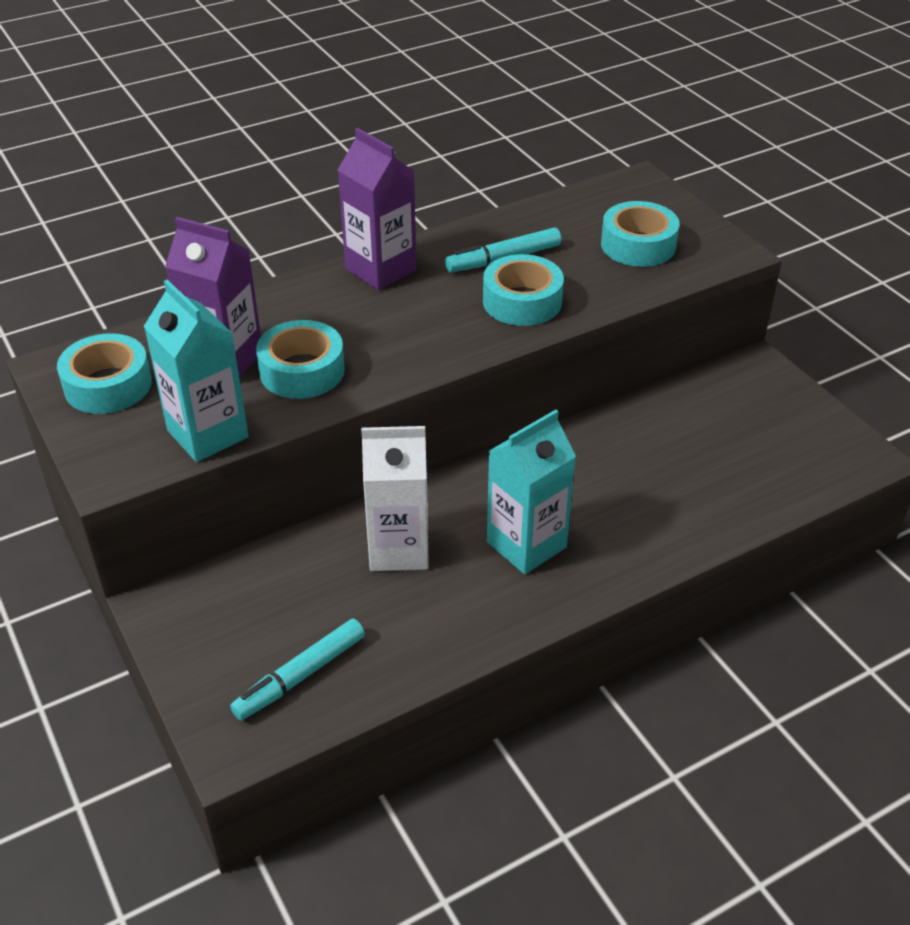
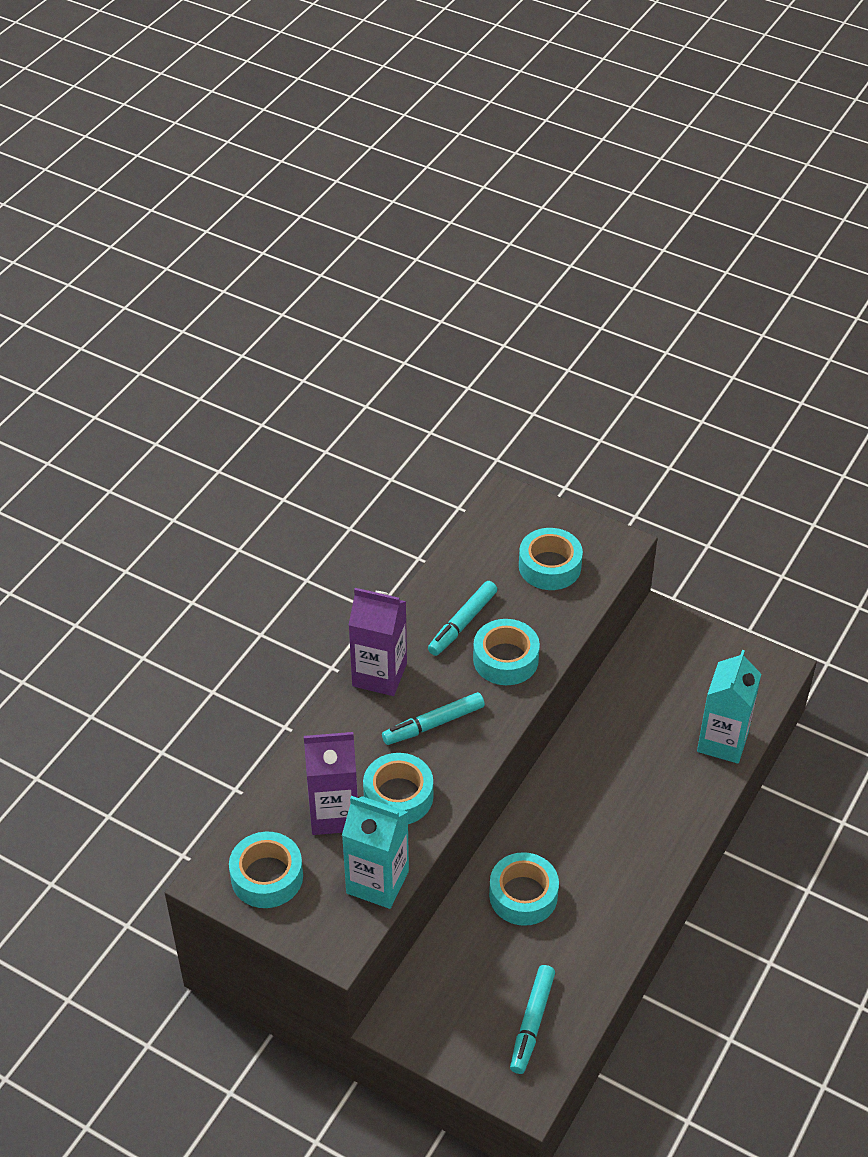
camera: 30 degrees left, 5 degrees up
(396, 326) = (433, 724): none -> turquoise marker
(399, 549) = (523, 895): white carton -> turquoise tape
(526, 544) = (605, 849): turquoise carton -> turquoise carton (722, 741)

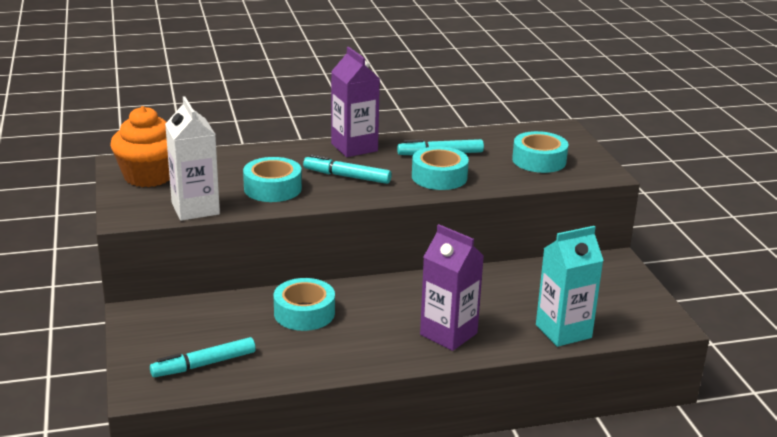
camera: 45 degrees right, 20 degrees down
(267, 876) = (148, 176): turquoise tape -> orange cupcake
(334, 814) = (227, 176): purple carton -> purple carton (448, 334)
(377, 882) = (195, 208): turquoise carton -> white carton

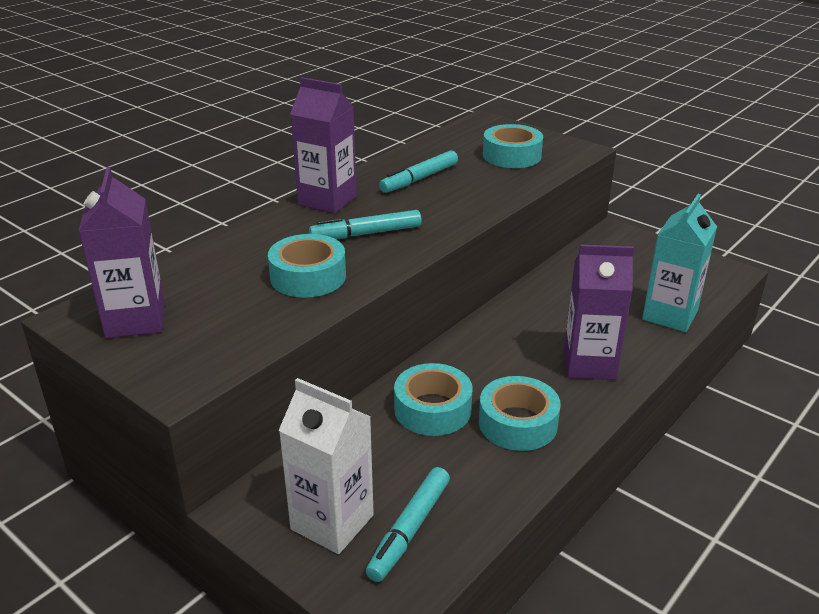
camera: 35 degrees left, 5 degrees up
(148, 176) = (136, 320): orange cupcake -> purple carton
(195, 208) = (253, 337): white carton -> white carton (332, 522)
(439, 177) = (453, 202): turquoise tape -> turquoise tape (517, 423)

